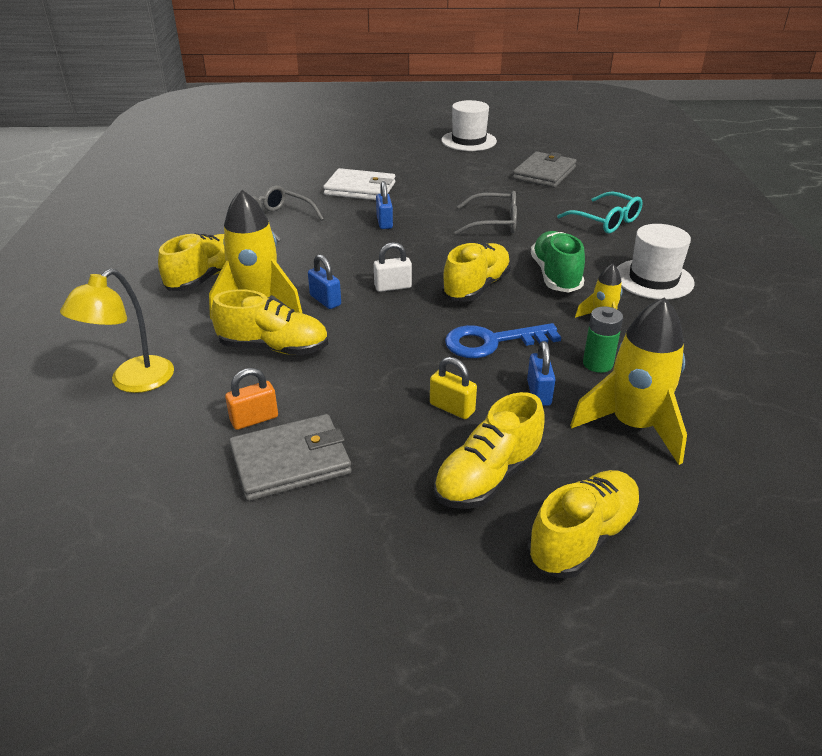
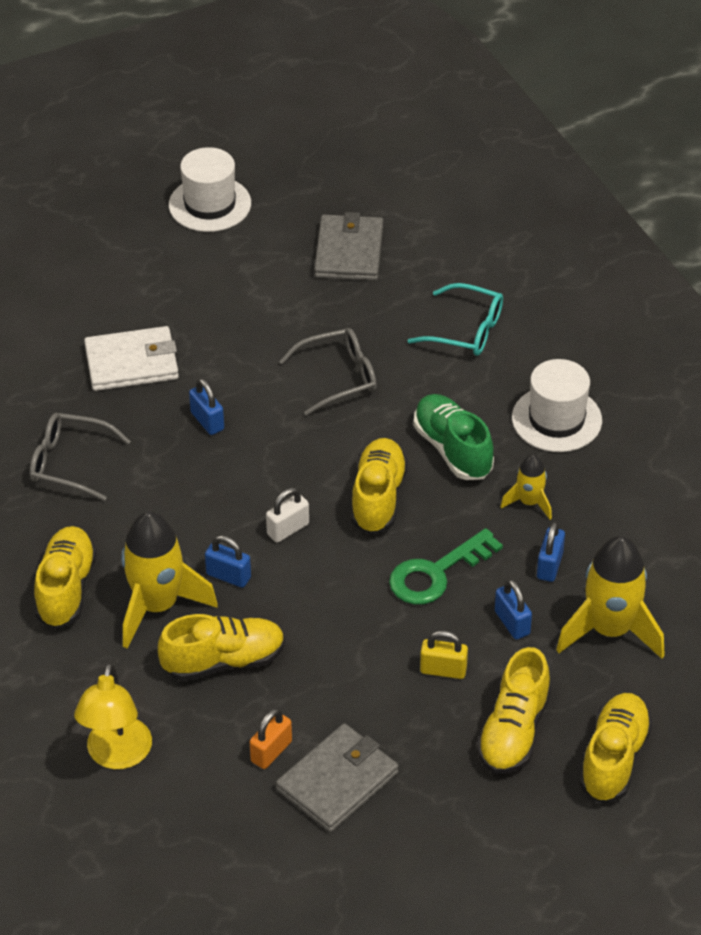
camera: 25 degrees left, 10 degrees up
(492, 342) = (436, 573): blue key -> green key
(597, 364) = (549, 565): green battery -> blue padlock

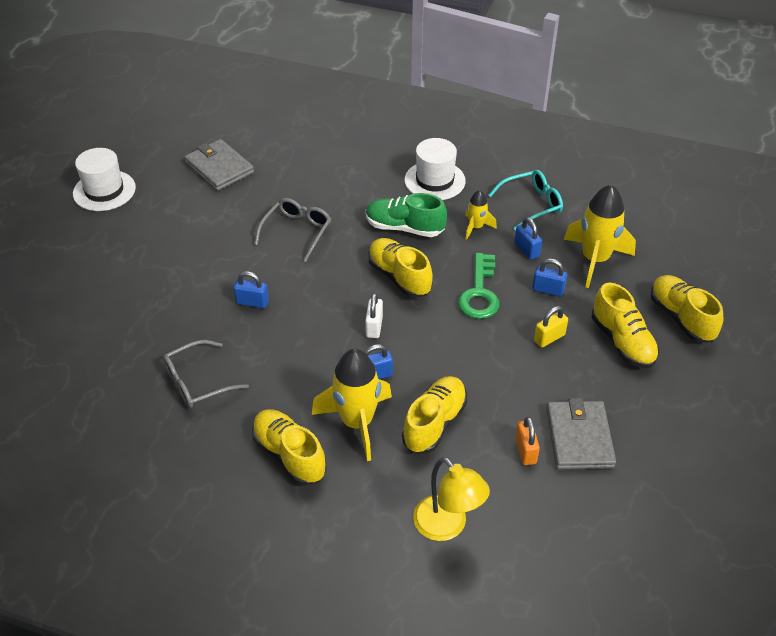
camera: 45 degrees left, 0 degrees up
(132, 363) = (165, 301): white wallet -> none
(466, 330) = (333, 168): turquoise glasses -> turquoise glasses (531, 204)

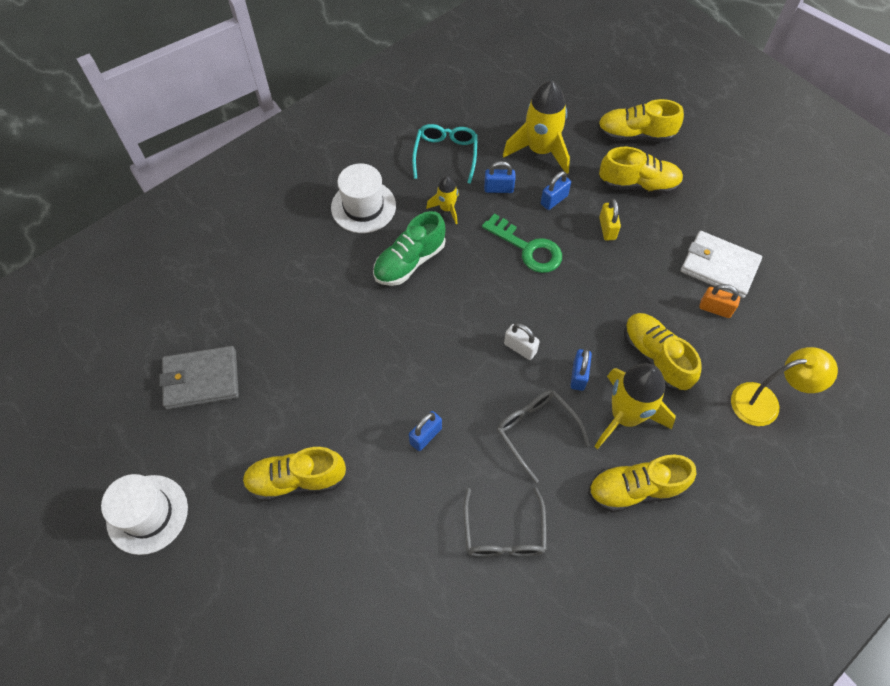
camera: 60 degrees left, 15 degrees up
(297, 232) = (353, 352): grey glasses -> grey glasses (536, 431)
(399, 277) = (470, 297): yellow shoe -> yellow shoe (296, 480)
(579, 437) = (719, 266): grey wallet -> white wallet

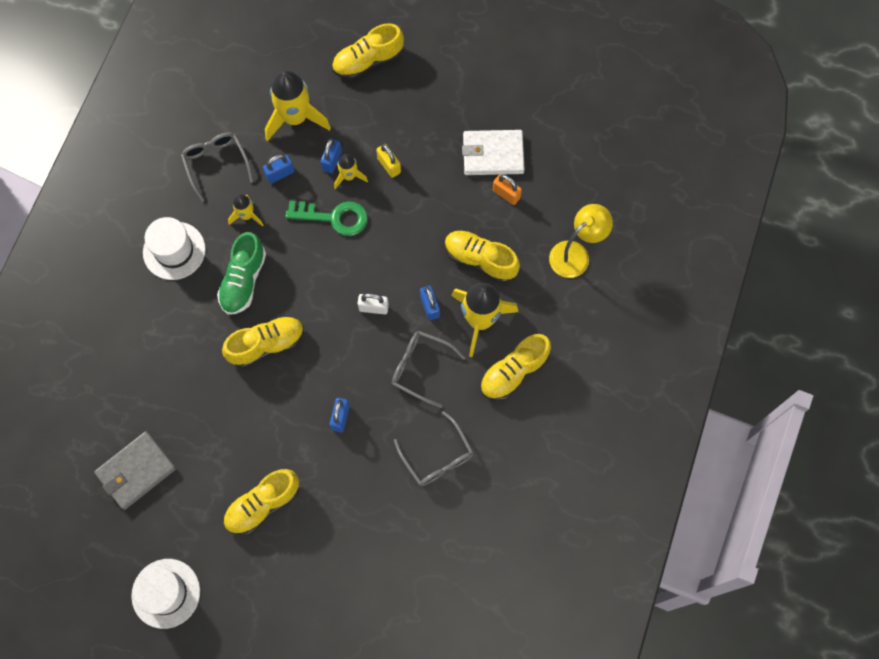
camera: 30 degrees left, 10 degrees up
(446, 155) = (216, 164): turquoise glasses -> grey glasses
(563, 220) = (349, 176): none -> yellow rocket
(638, 184) = (394, 110): yellow shoe -> yellow shoe (266, 345)
(715, 309) = (506, 194): orange padlock -> orange padlock turned 45 degrees clockwise

